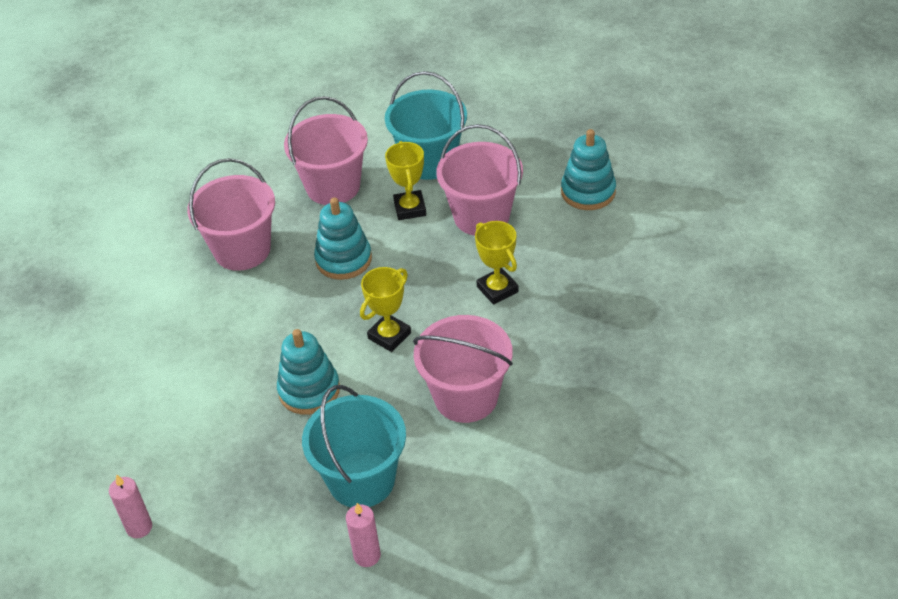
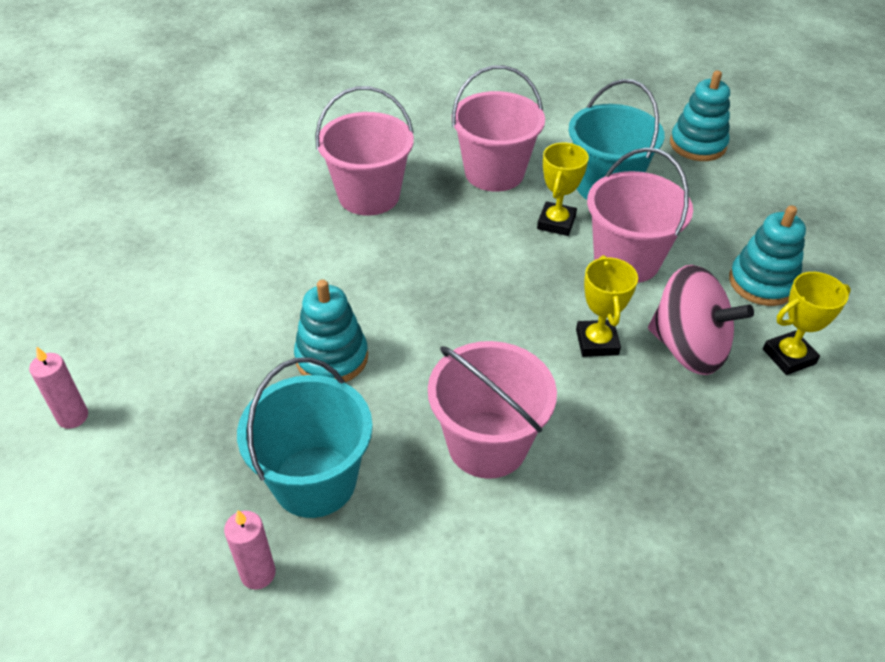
camera: 25 degrees right, 0 degrees up
(343, 259) = (457, 244): turquoise stacking toy -> turquoise stacking toy (697, 145)
(389, 336) = (450, 339): yellow trophy -> yellow trophy (788, 356)
(563, 265) = (688, 348): none -> pink spinning top

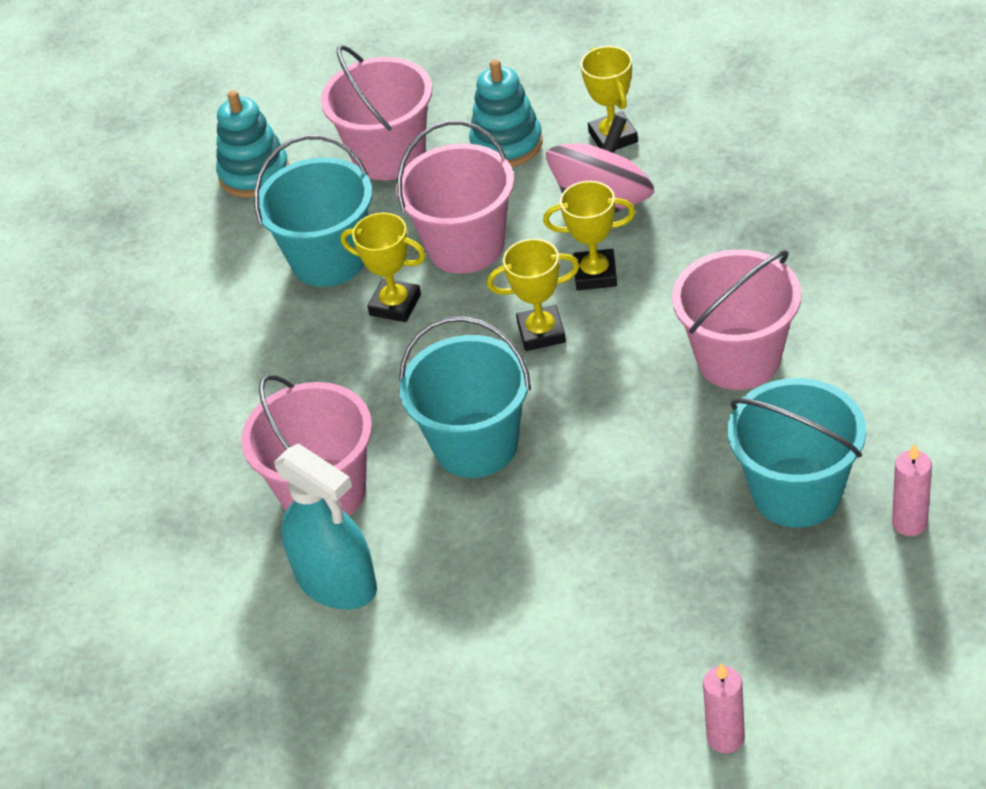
camera: 80 degrees left, 0 degrees up
(286, 205) = (336, 582): none -> turquoise spray bottle
(332, 358) = (623, 498): turquoise stacking toy -> none
(403, 270) = (476, 445): none -> turquoise bucket
(494, 173) = (288, 364): pink bucket -> pink bucket (389, 155)
(524, 307) = (541, 332): none -> yellow trophy

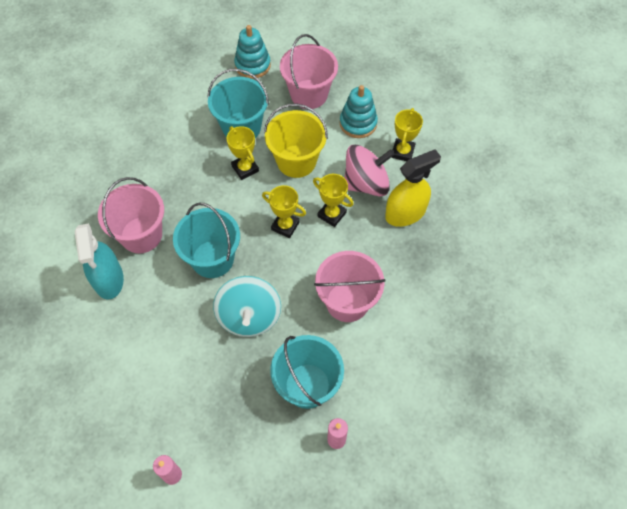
camera: 30 degrees right, 15 degrees up
(466, 246) = (296, 161): pink bucket -> yellow bucket
(615, 474) = (249, 316): none -> turquoise spinning top
(700, 204) = (405, 213): none -> yellow spray bottle

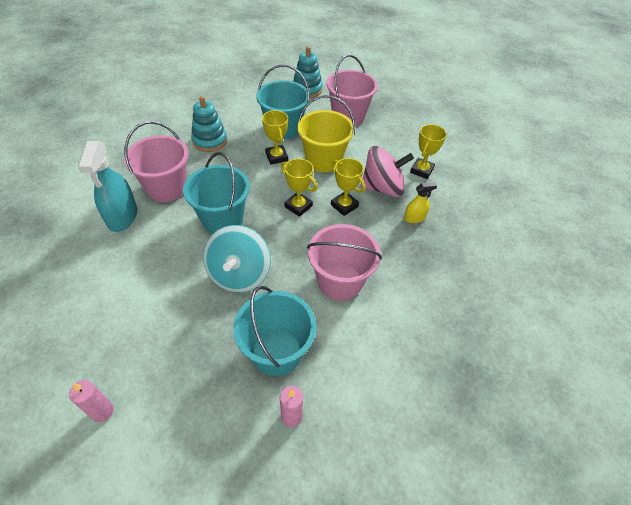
camera: 10 degrees right, 10 degrees down
(358, 123) = (386, 143): turquoise stacking toy -> turquoise stacking toy (210, 141)
(405, 213) = (414, 218): yellow spray bottle -> yellow spray bottle, size x0.53

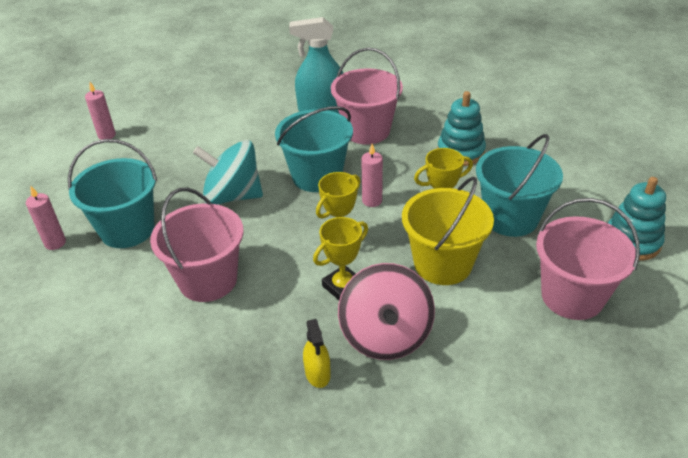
camera: 95 degrees right, 10 degrees down
(258, 188) = (372, 201): none -> pink candle
(421, 170) = (438, 397): yellow trophy -> none

